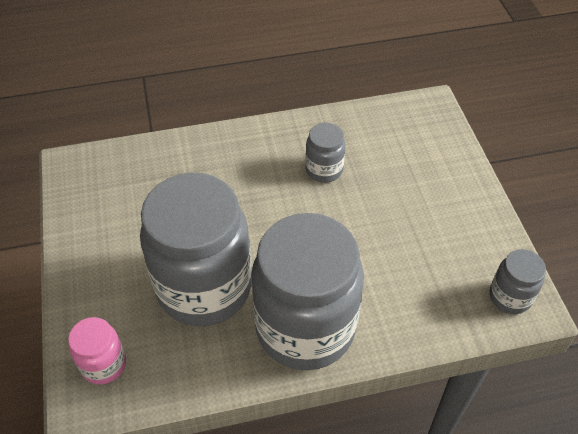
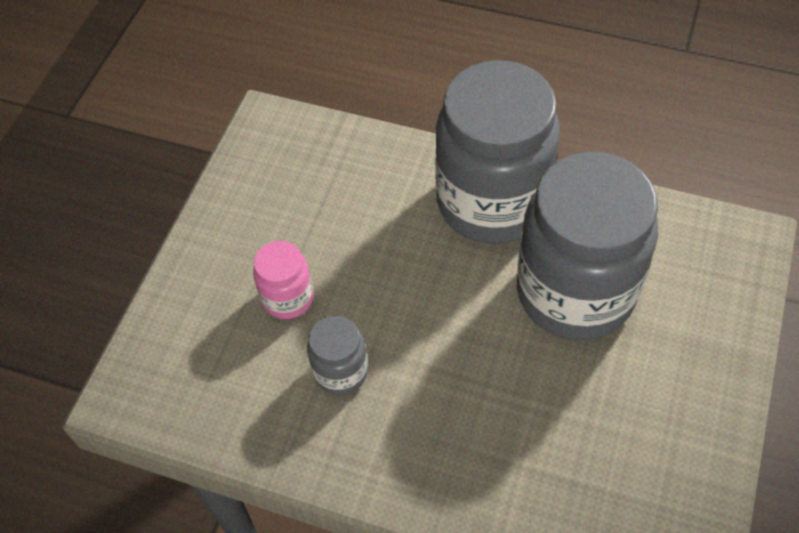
camera: 145 degrees left, 5 degrees up
(104, 364) = (717, 262): pink jar -> pink jar (288, 298)
(510, 297) = (276, 137): grey jar -> none

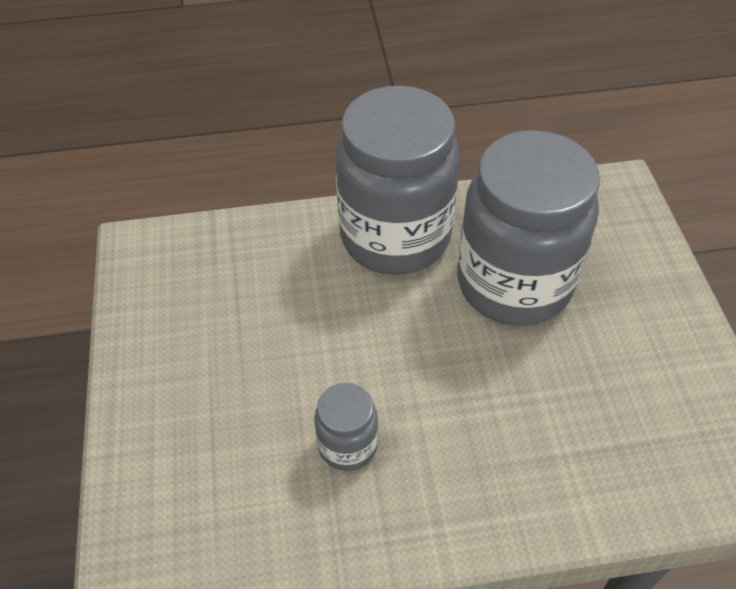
camera: 30 degrees left, 5 degrees down
(288, 298) = (253, 399): pink jar -> none

